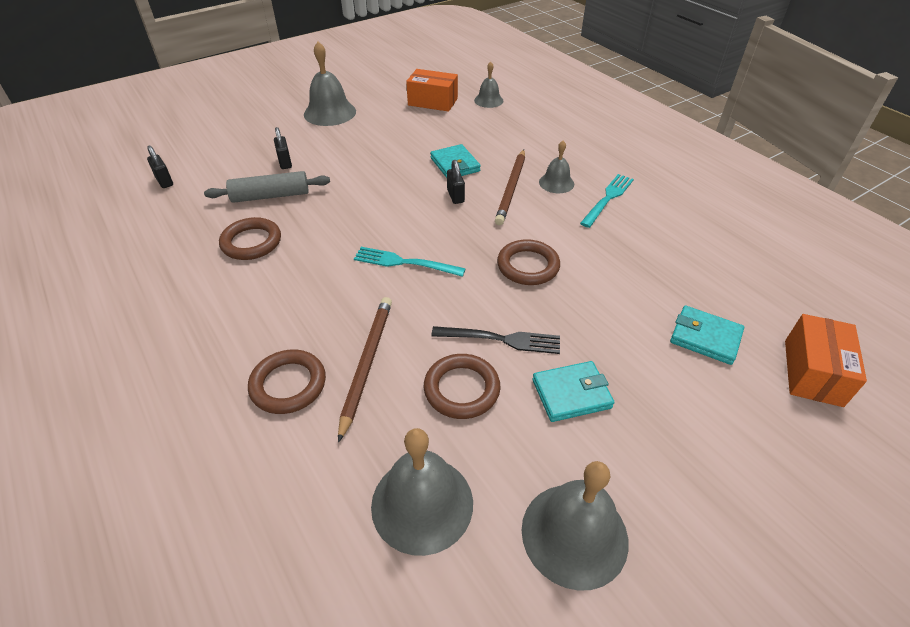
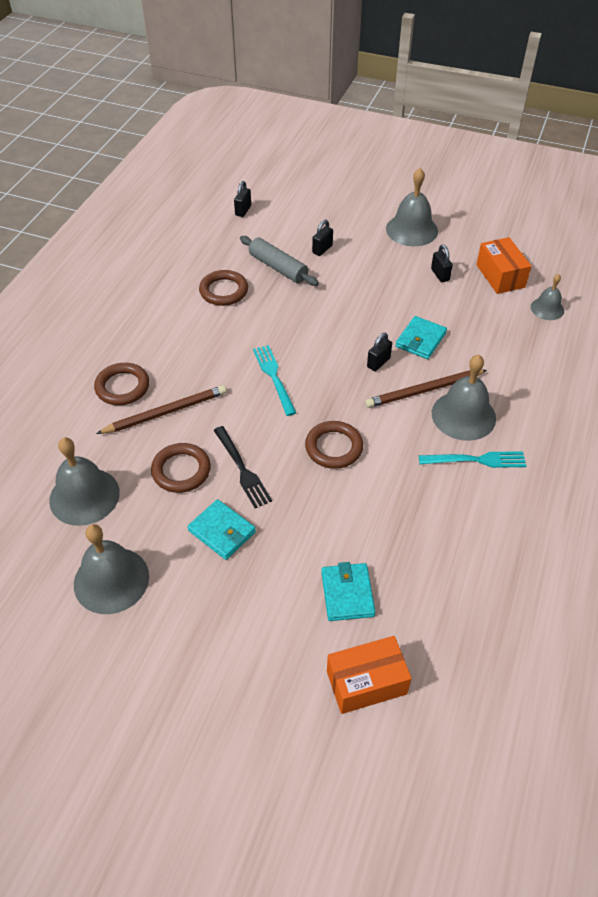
camera: 55 degrees right, 5 degrees up
(396, 124) = (440, 275): none -> black padlock
(556, 183) = (463, 415): grey bell -> grey bell, size x1.73

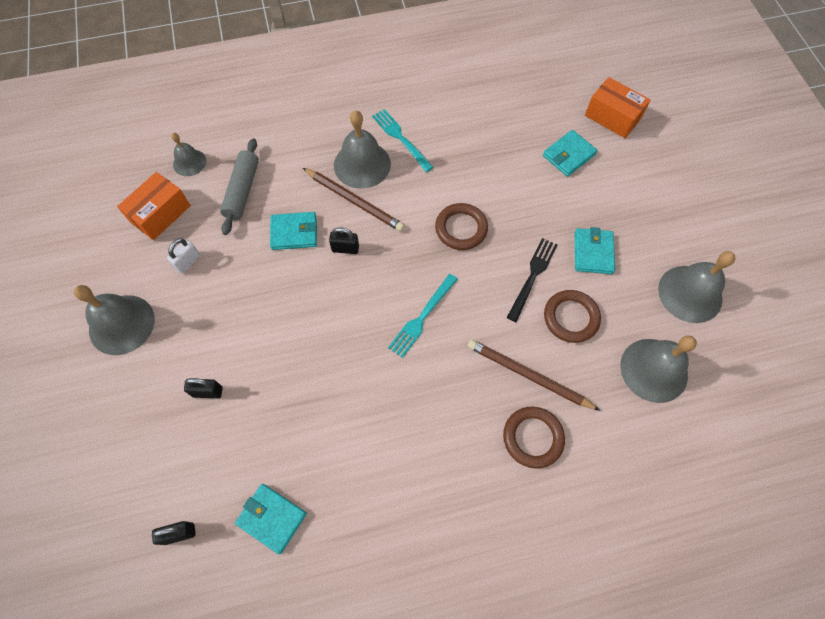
camera: 125 degrees left, 15 degrees up
(211, 246) = (272, 518): none -> turquoise wallet
(224, 291) = (339, 445): brown ring -> none
(278, 268) = (267, 416): grey rolling pin -> grey rolling pin (242, 191)
(440, 275) = (188, 262): black padlock -> white padlock

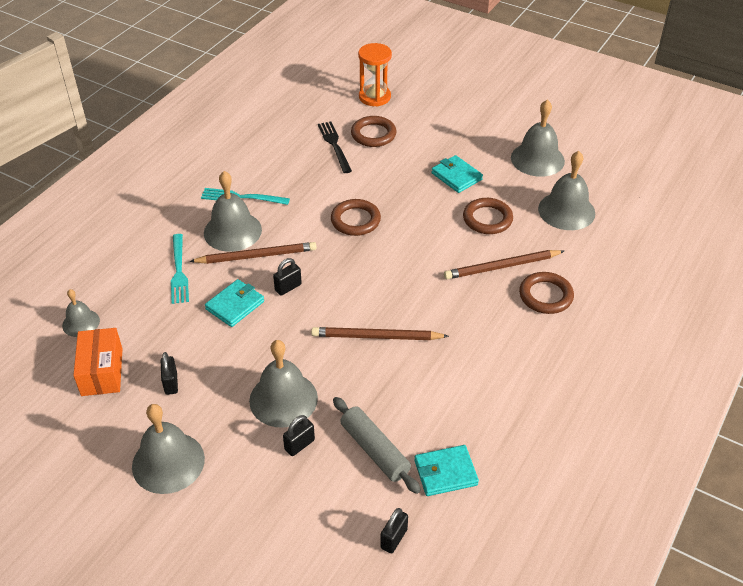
camera: 45 degrees left, 20 degrees down
(188, 262) = (171, 383): white padlock -> black padlock
(239, 343) = (283, 399): none -> grey bell
(242, 191) = (155, 309): grey rolling pin -> grey rolling pin (375, 450)
(357, 350) = (376, 337): none -> brown pencil
(422, 318) = (395, 287): turquoise fork -> turquoise fork (179, 271)
(532, 276) = (436, 214): black fork -> black fork (334, 145)
(568, 155) = (373, 134): turquoise wallet -> brown ring
(612, 117) = (374, 97): orange box -> orange hourglass

